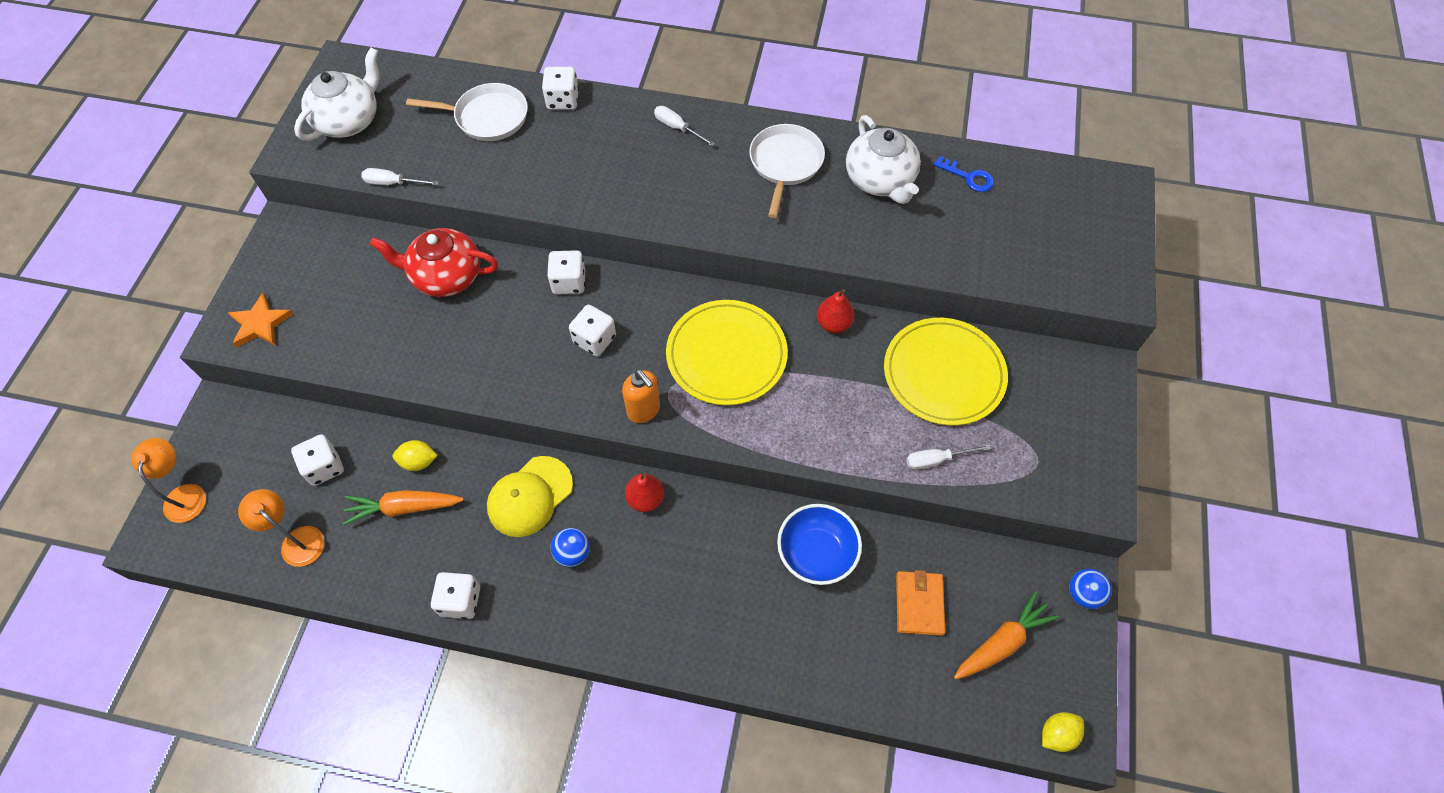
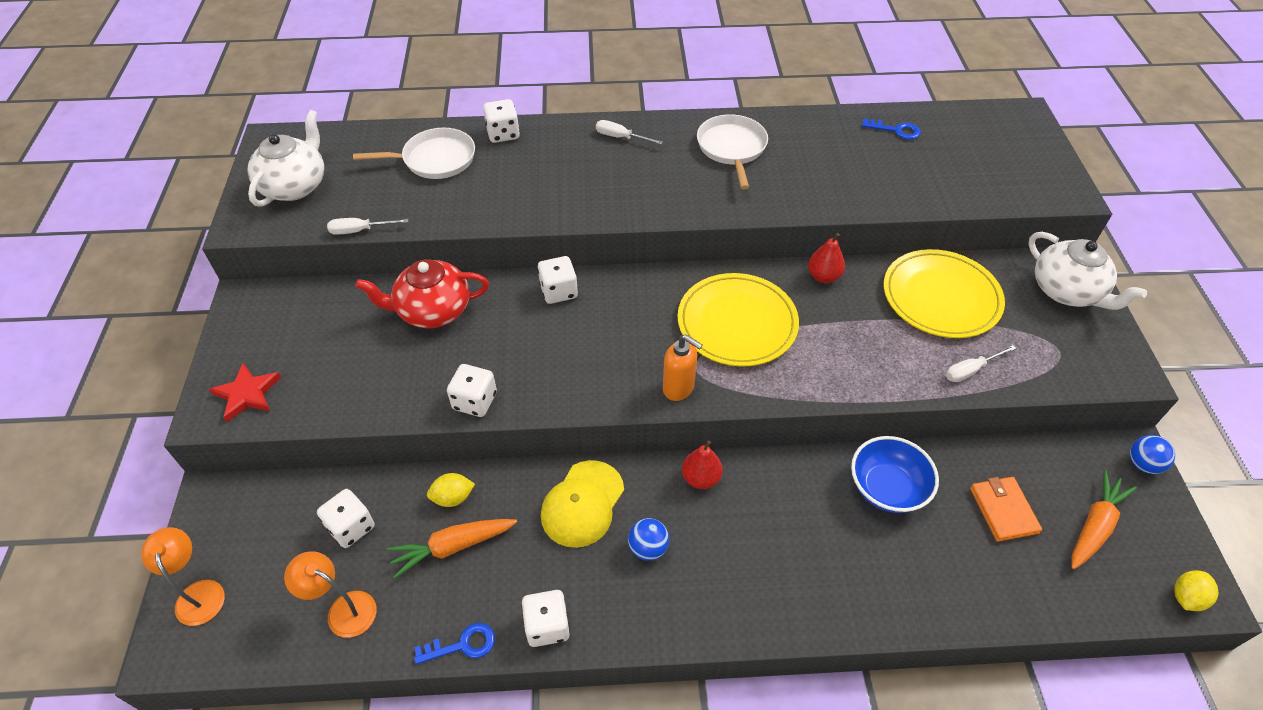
camera: 15 degrees left, 10 degrees down
(260, 324) = (247, 394): orange star -> red star
(385, 598) = (462, 645): none -> blue key
(595, 339) = (604, 336): white dice -> white dice (475, 401)
(880, 180) = (821, 146): white teapot -> white teapot (1066, 291)

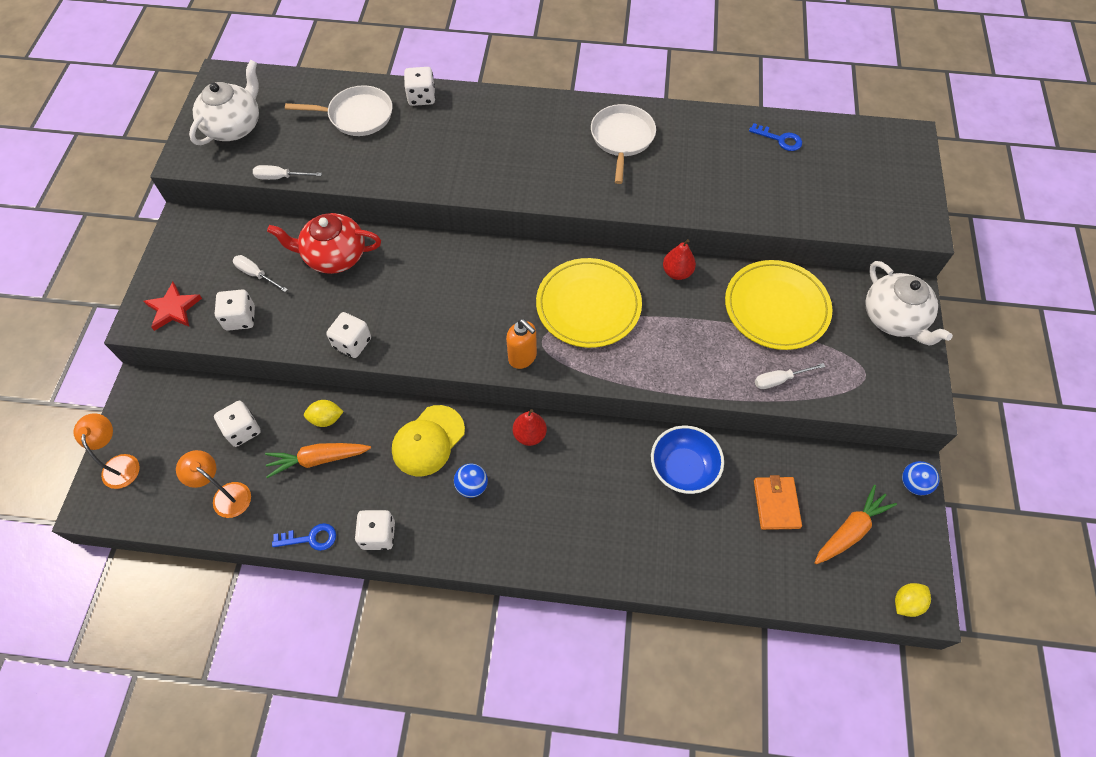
camera: 10 degrees right, 10 degrees up
(559, 291) = (443, 253): white dice -> white dice (240, 318)
(621, 137) = (525, 114): white screwdriver -> white screwdriver (256, 274)

